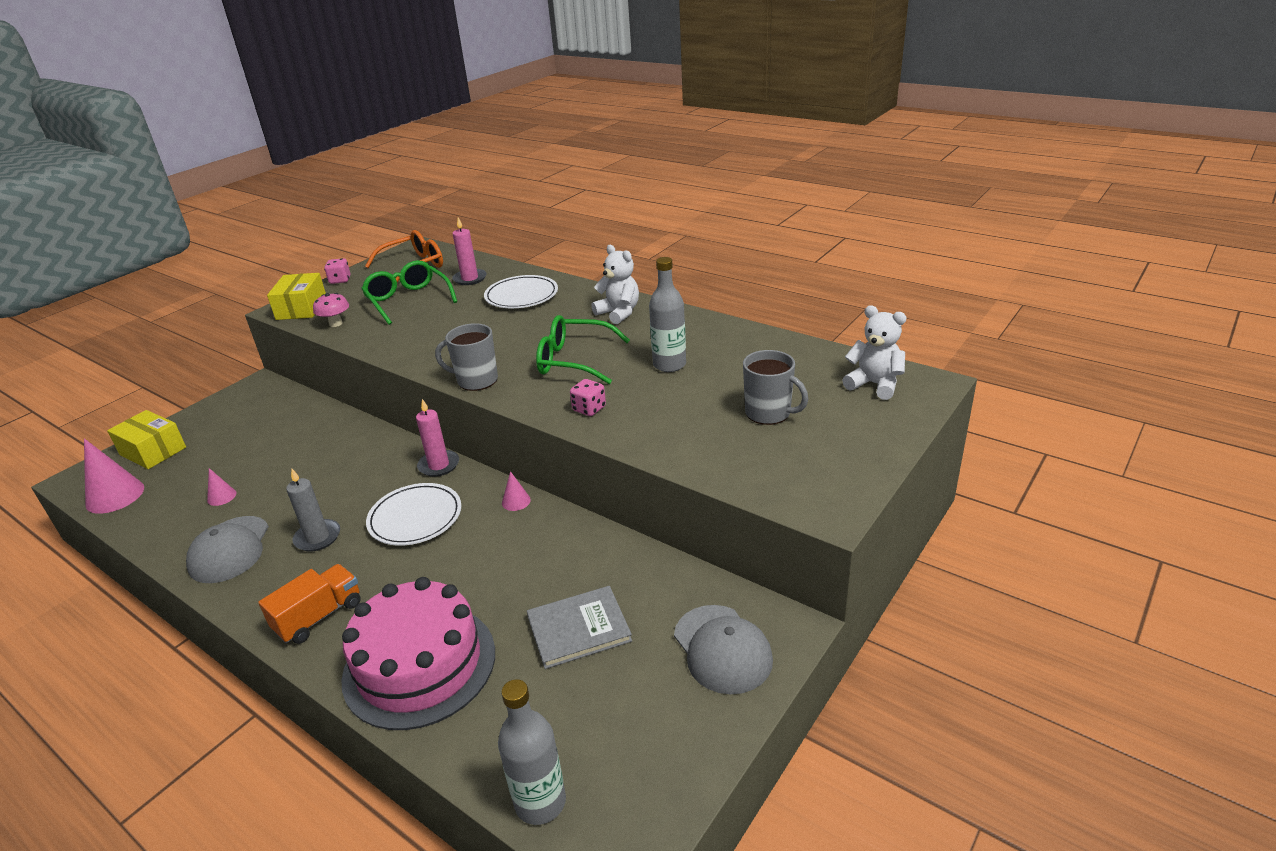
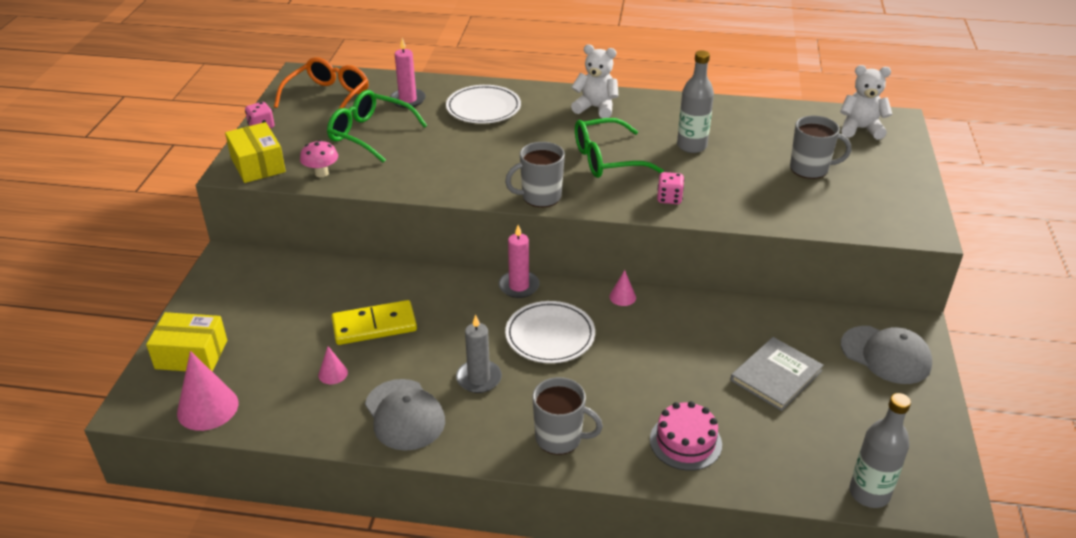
camera: 30 degrees left, 5 degrees up
(293, 466) = (374, 326): none -> yellow domino
(319, 616) = (560, 438): orange truck -> grey mug
(419, 664) = (685, 442): pink cake -> pink cake, size x0.54

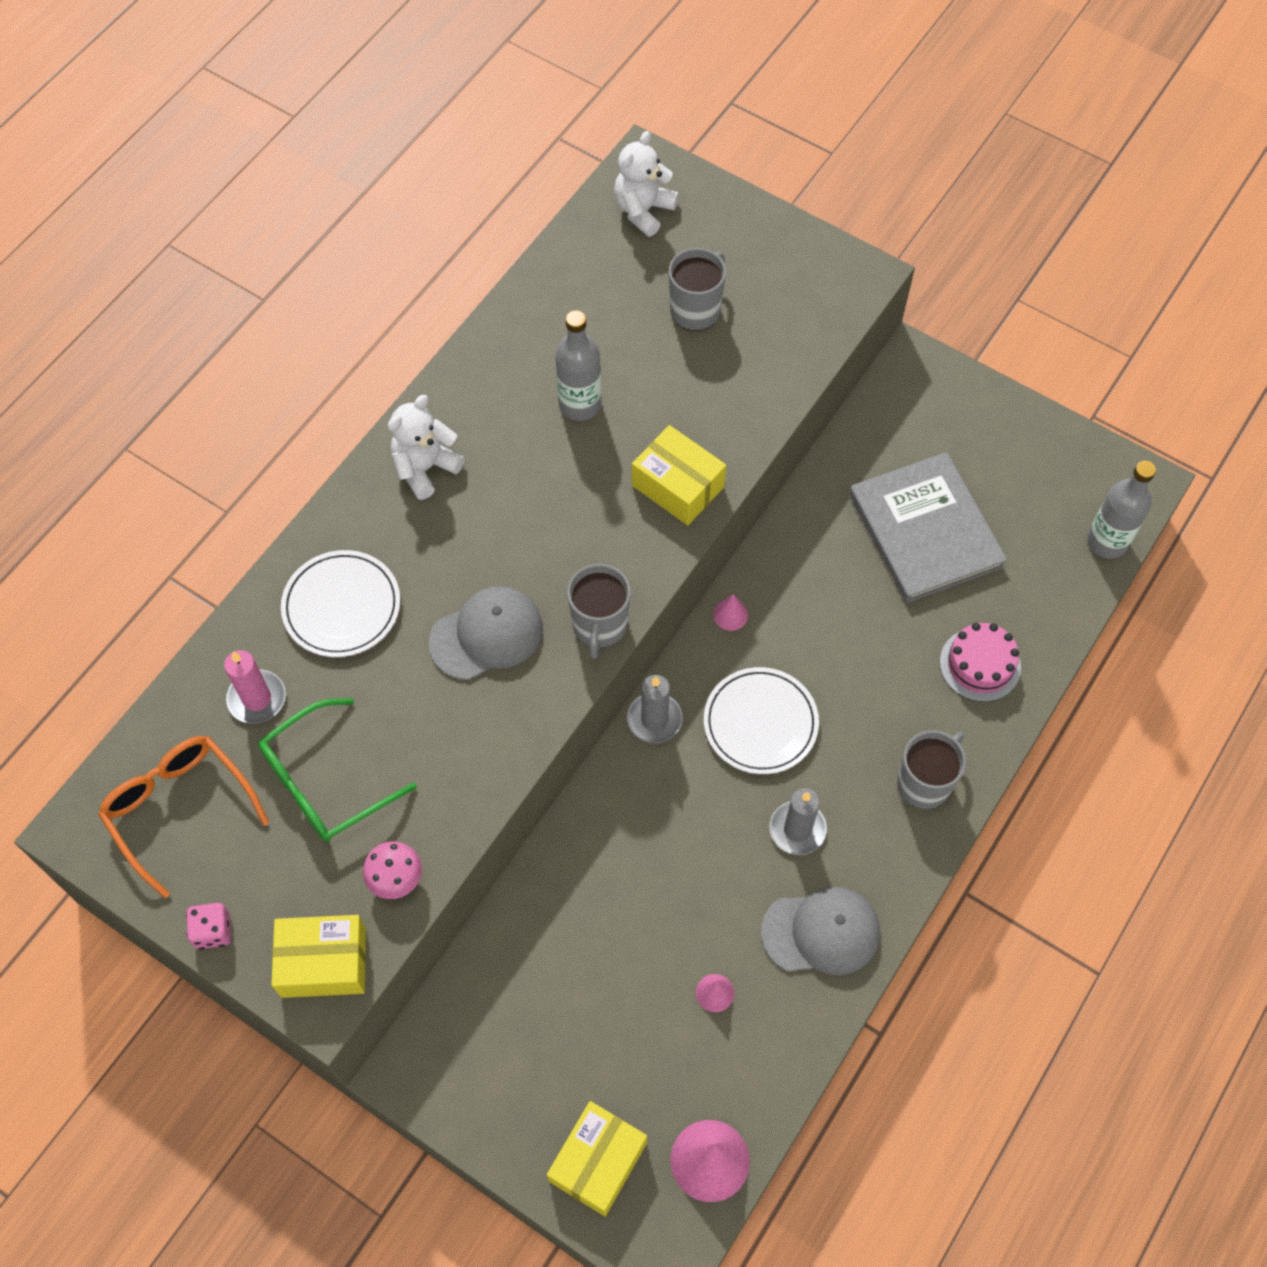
camera: 65 degrees left, 25 degrees up
(374, 326) = (648, 916): yellow domino -> none
(519, 286) = (654, 719): pink candle -> grey candle
(606, 159) = (557, 514): green glasses -> none
(669, 198) = (678, 486): pink dice -> yellow box
(776, 375) = (925, 530): grey book -> grey book, size x1.55
(886, 355) = (941, 414): grey cap -> grey cap (487, 635)

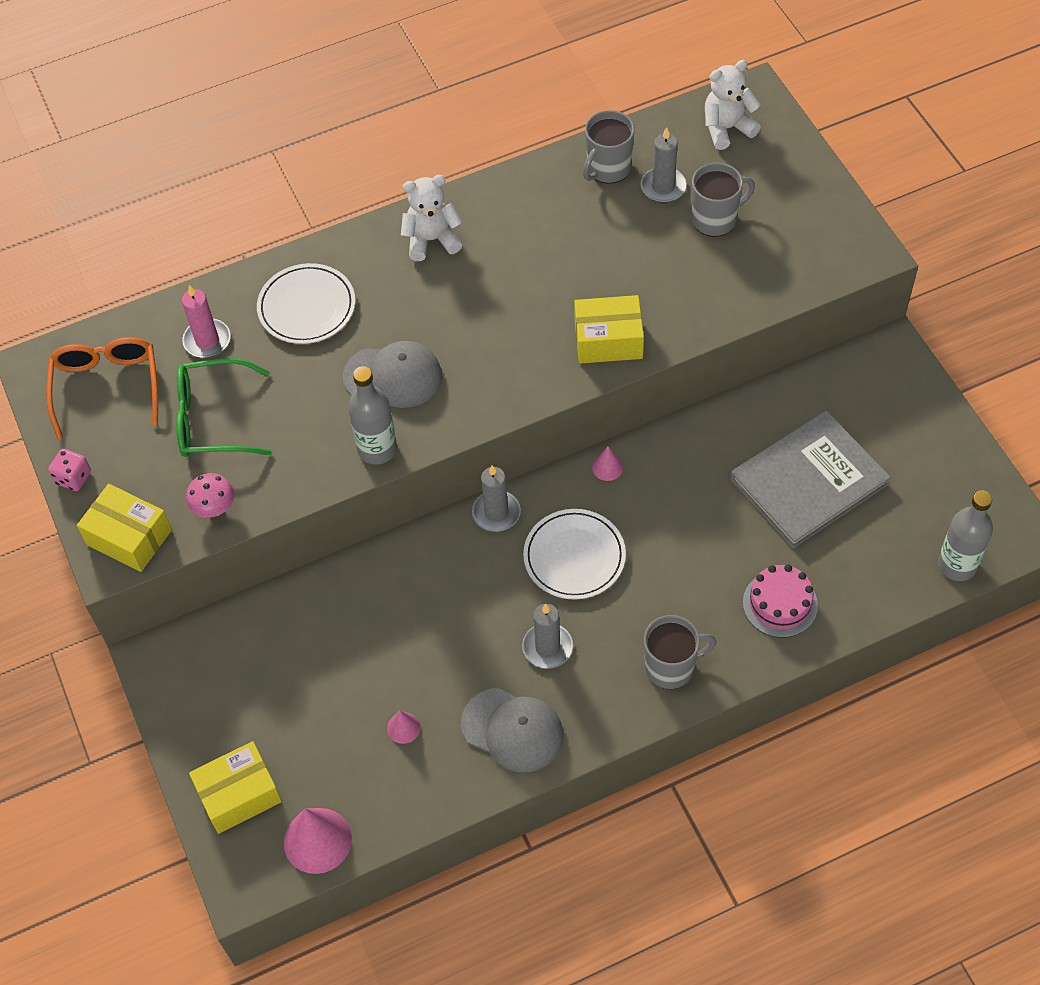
camera: 35 degrees right, 5 degrees down
(580, 404) = (576, 247): grey bottle -> grey bottle (377, 449)
(600, 626) = (478, 410): grey mug -> grey mug (608, 168)
(622, 300) = (663, 187): none -> grey candle
(678, 486) = (608, 340): yellow box -> yellow box turned 75 degrees counterclockwise
(925, 530) = (808, 482): grey book -> grey book turned 45 degrees clockwise

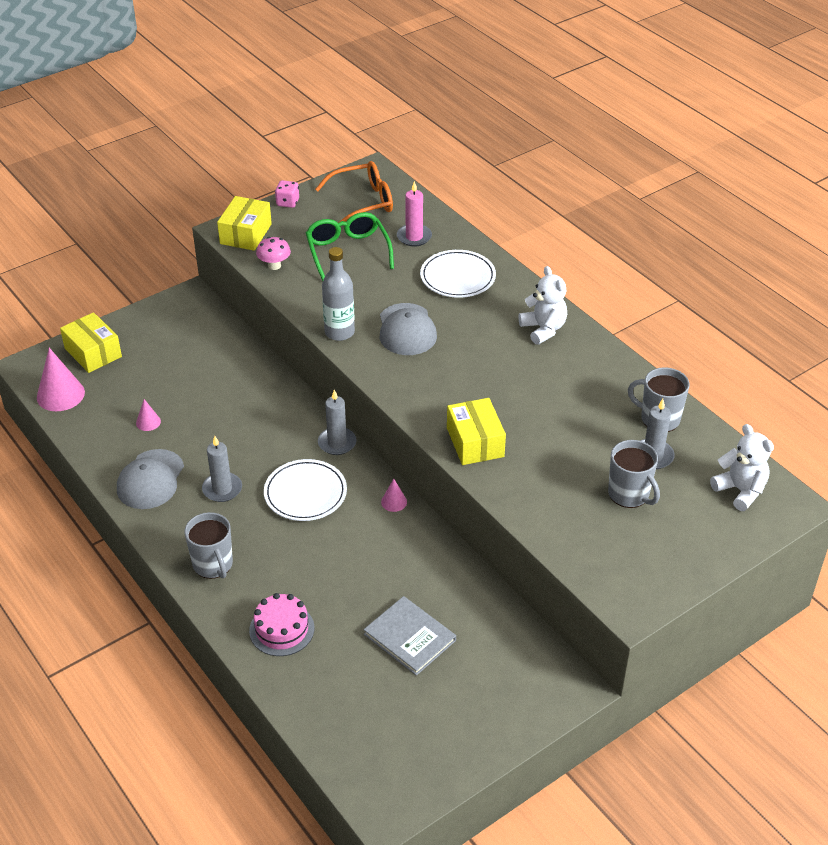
camera: 75 degrees right, 15 degrees down
(808, 482) = (409, 637): grey book -> grey book, size x0.65
(957, 565) = (342, 758): grey bottle -> none

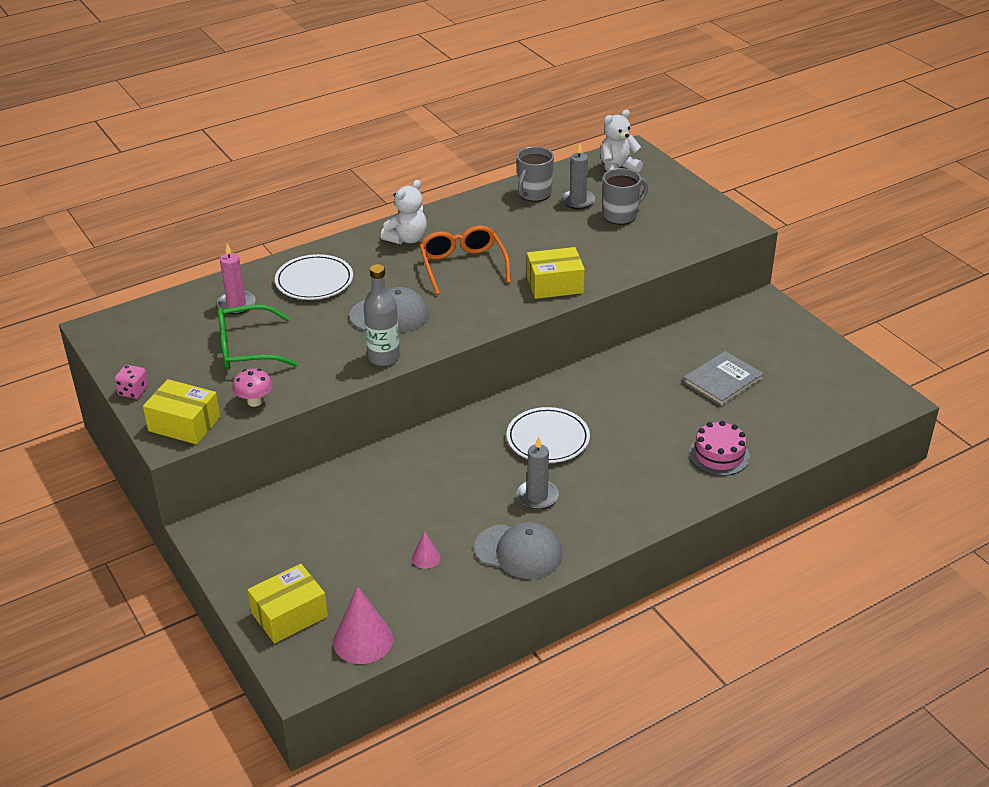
camera: 85 degrees left, 5 degrees down
(213, 565) = (641, 501): grey mug -> none
(337, 443) = (479, 417): grey candle -> none
(363, 202) = (157, 336): orange glasses -> orange glasses (463, 266)
(394, 502) = (563, 383): pink cone -> none
(543, 329) = (407, 239): white teddy bear -> white teddy bear turned 150 degrees clockwise

